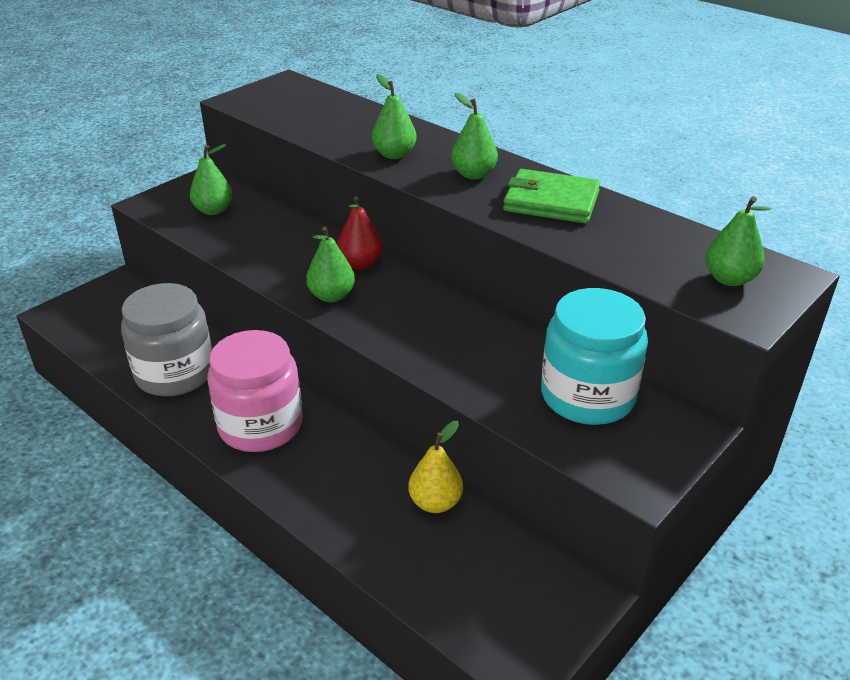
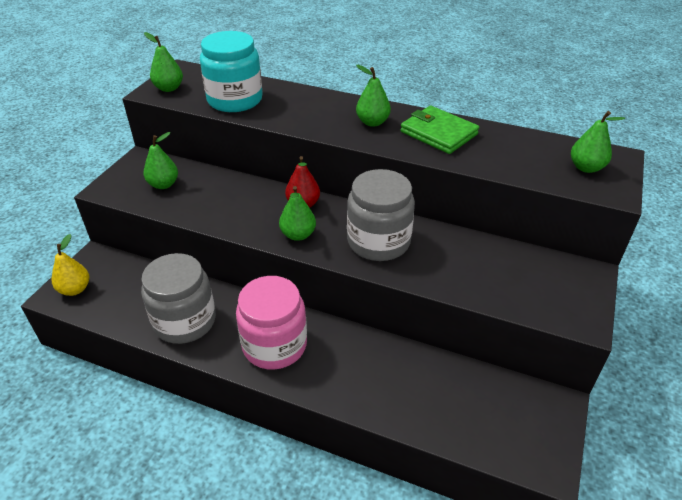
camera: 20 degrees left, 5 degrees up
(394, 154) = (305, 117): green pear -> green pear (169, 88)
(425, 325) = (378, 242): none -> grey jar
(435, 502) = (429, 368): yellow pear -> yellow pear (75, 289)
(551, 201) = (438, 133): green wallet -> green wallet turned 45 degrees clockwise
(587, 396) = (515, 268): turquoise jar -> turquoise jar (235, 100)

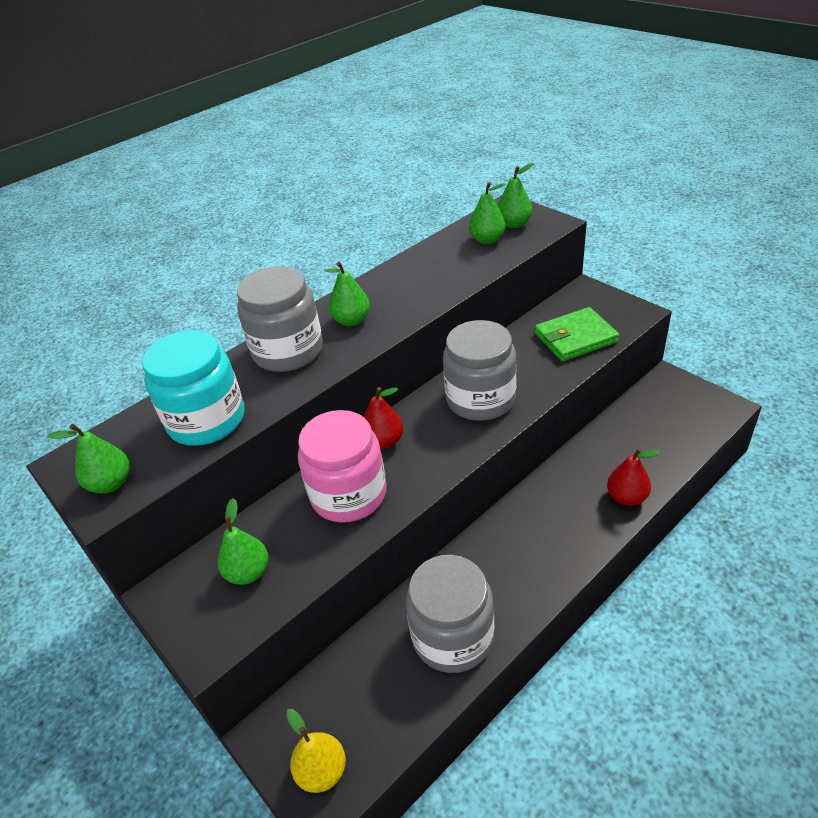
camera: 60 degrees left, 0 degrees up
(274, 345) = (528, 554): pink jar -> pink jar (348, 494)
(298, 235) = (434, 458): green pear -> green pear (487, 240)
(320, 107) = (288, 351): none -> grey jar
(367, 399) = (626, 497): none -> red pear
(438, 133) = (405, 284): green wallet -> green wallet (575, 338)

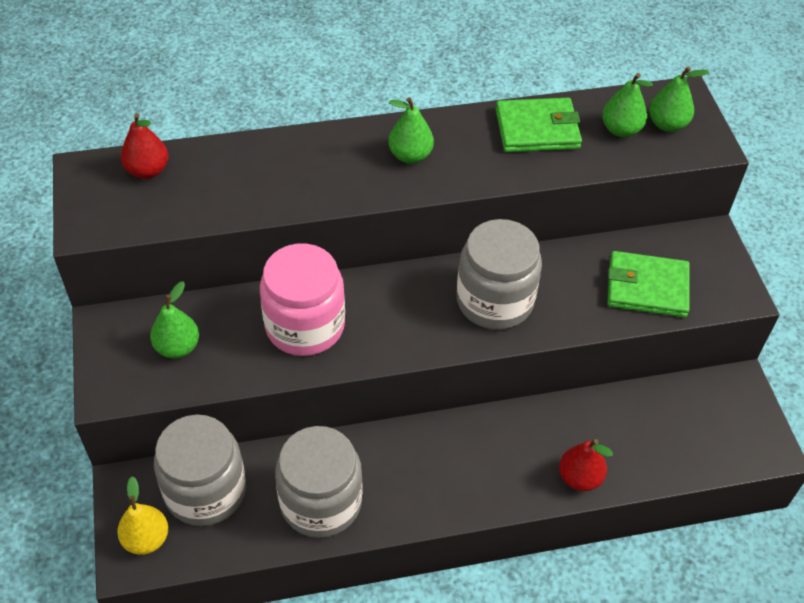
camera: 25 degrees right, 10 degrees up
(111, 483) = (103, 211): green pear -> none
(207, 420) = (213, 192): turquoise jar -> none
(288, 351) = (329, 158): grey jar -> grey jar (205, 491)
(384, 441) = (373, 292): red pear -> red pear (148, 170)
(430, 264) = (537, 129): none -> green wallet

